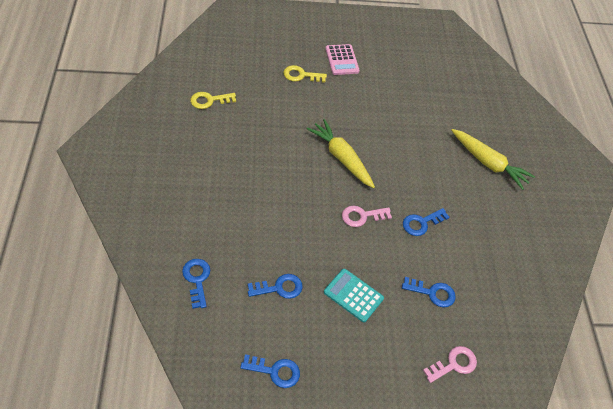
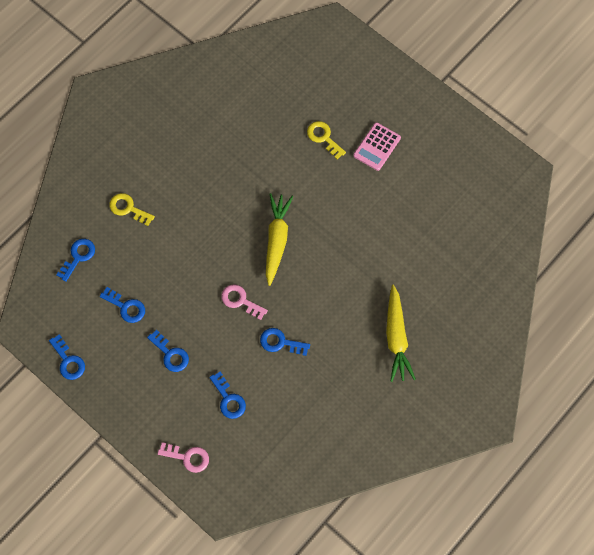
camera: 50 degrees right, 15 degrees up
(209, 100) = (223, 110): yellow key -> yellow key (128, 208)
(353, 295) = (170, 354): turquoise calculator -> blue key

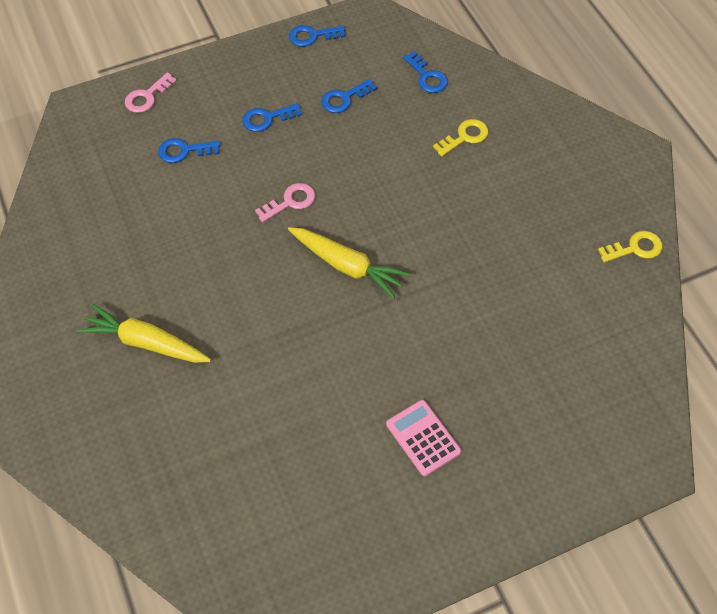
camera: 115 degrees right, 10 degrees down
(280, 342) = (216, 221): blue key -> none
(324, 138) = (467, 376): yellow key -> yellow key (635, 248)

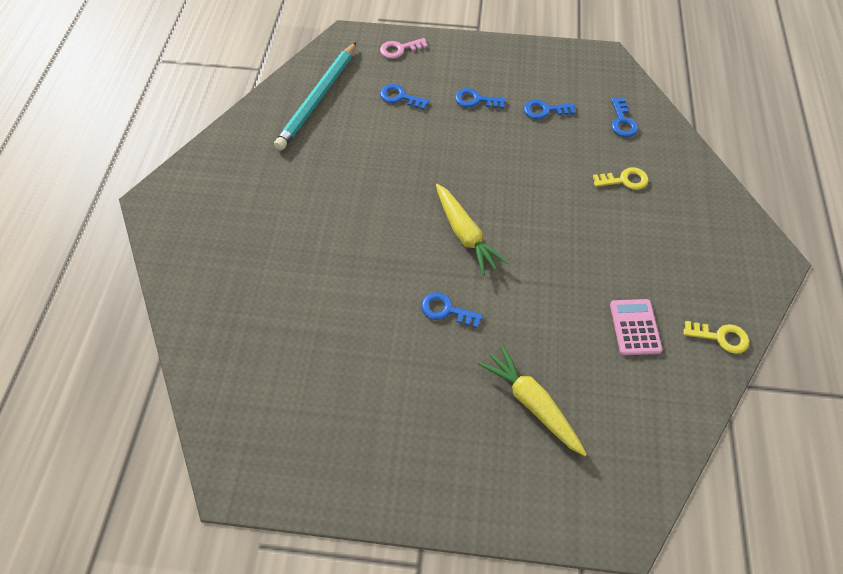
camera: 30 degrees right, 0 degrees up
(93, 193) = (318, 98): none -> turquoise pencil
(146, 342) = (283, 218): yellow carrot -> yellow carrot (532, 403)
(290, 202) = (453, 167): pink key -> none
(312, 36) = (549, 55): blue key -> blue key (446, 310)
(423, 438) = (438, 396): pink calculator -> pink calculator (634, 327)

